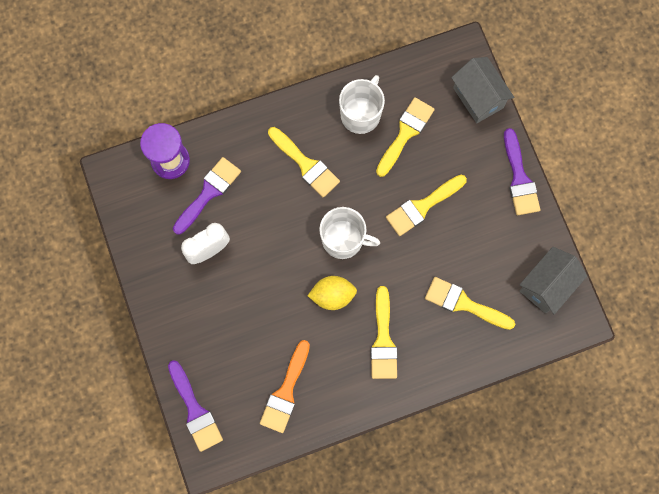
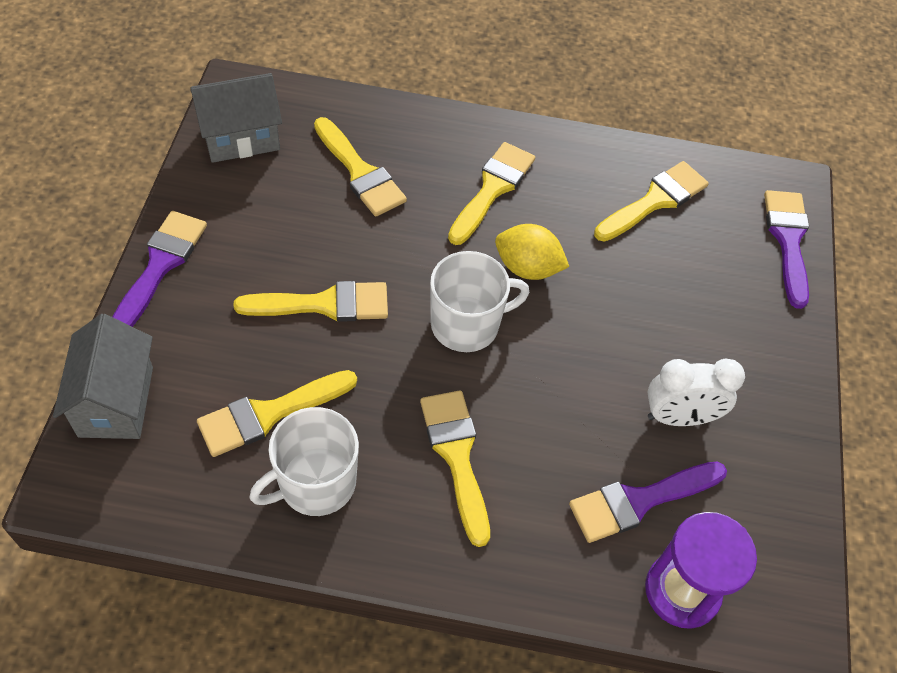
camera: 155 degrees left, 20 degrees down
(286, 391) = (654, 201): orange brush -> yellow brush
(343, 239) = (467, 324): white mug -> white mug turned 120 degrees clockwise

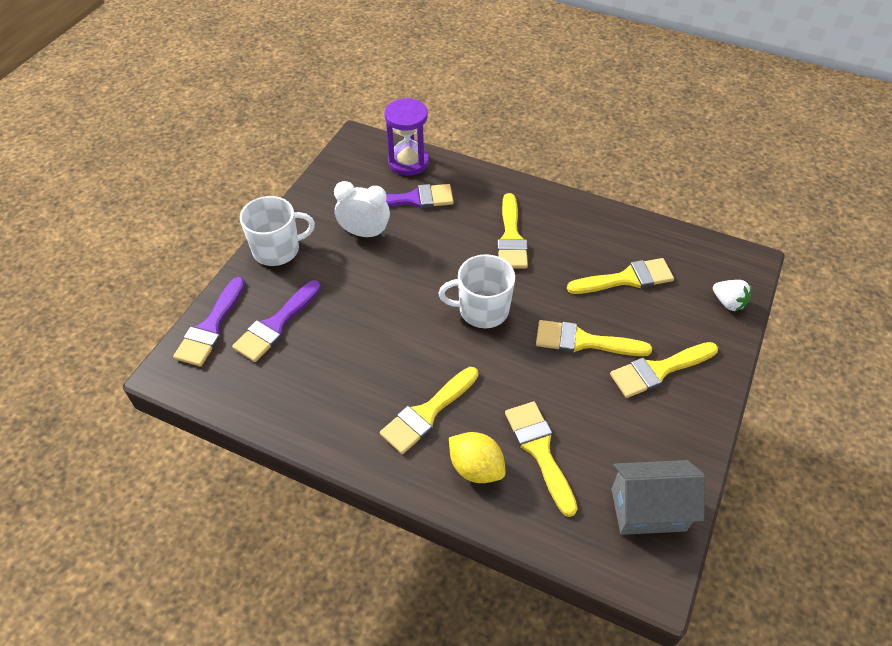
camera: 160 degrees left, 5 degrees down
(116, 401) = (728, 303): grey house -> white strawberry
(160, 265) = (710, 393): purple brush -> purple brush (276, 324)
(315, 483) = (599, 239): white mug -> white mug (277, 249)
(527, 268) = (423, 341): yellow lemon -> yellow lemon (476, 468)
(654, 201) = (295, 377): yellow brush -> yellow brush (659, 370)

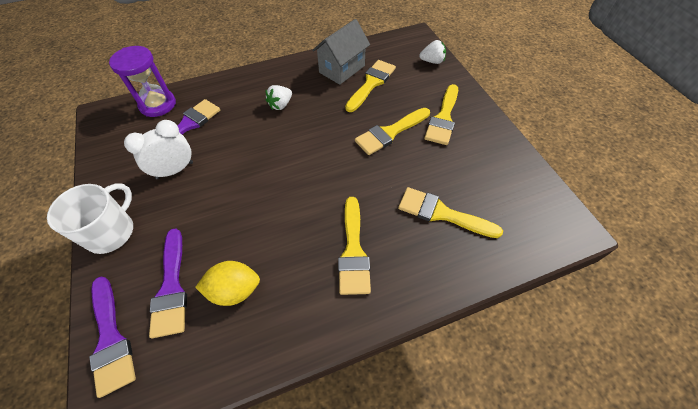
camera: 45 degrees left, 5 degrees up
(476, 468) = (421, 257): yellow lemon -> yellow lemon (234, 290)
(482, 310) = (312, 159): white mug -> none
(511, 237) = (280, 105): yellow brush -> white strawberry
(648, 509) = (527, 195): grey house -> grey house (342, 69)

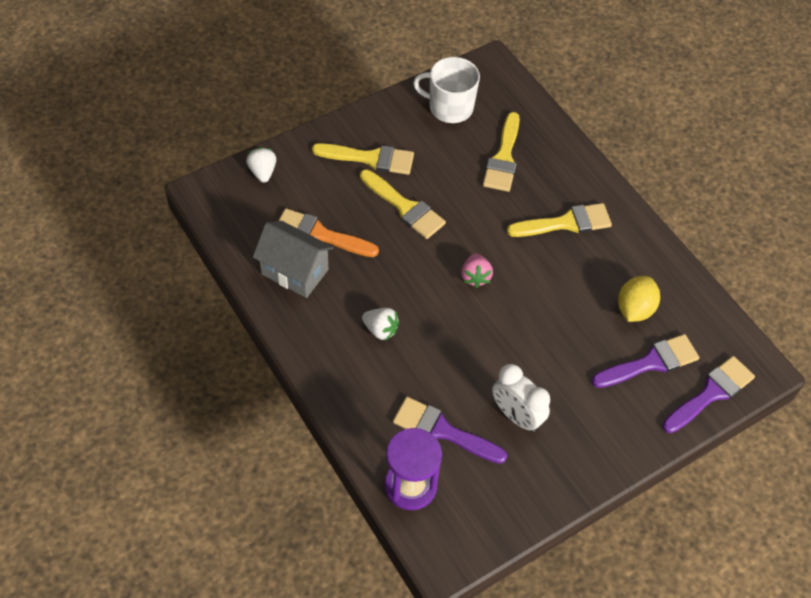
camera: 105 degrees left, 0 degrees up
(111, 232) = (613, 447): white mug -> white mug (449, 107)
(234, 290) = (634, 309): yellow lemon -> yellow lemon turned 45 degrees clockwise
(310, 167) = (475, 277): none -> pink strawberry
(371, 84) = (320, 234): yellow brush -> orange brush

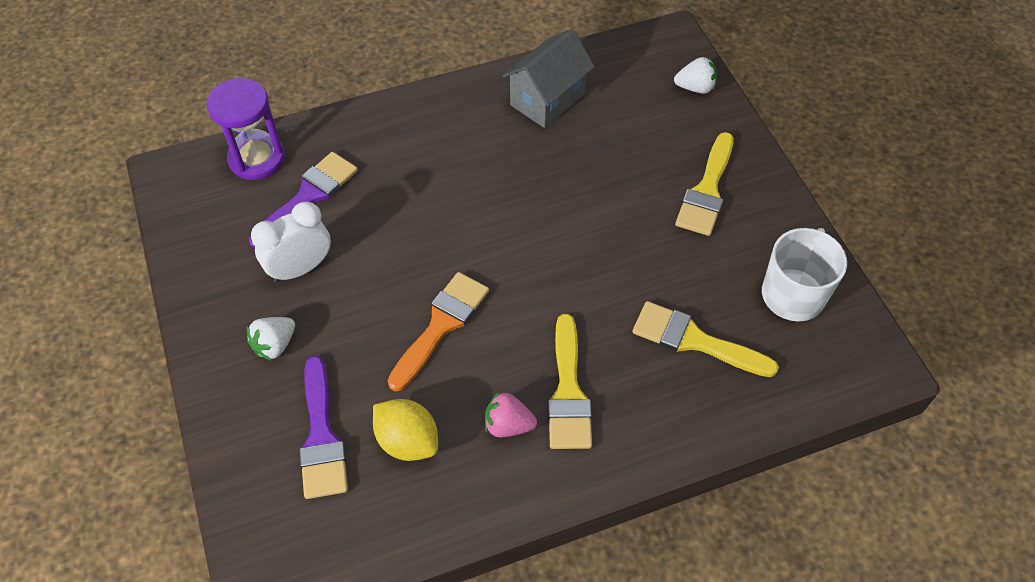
camera: 105 degrees right, 0 degrees up
(320, 234) = (595, 127): orange brush -> orange brush (441, 326)
(380, 330) = (451, 163): white strawberry -> white strawberry (275, 345)
(404, 207) = (624, 213): yellow brush -> none
(475, 277) = (502, 267): pink strawberry -> pink strawberry (508, 425)
(710, 393) = (252, 499): purple brush -> none

